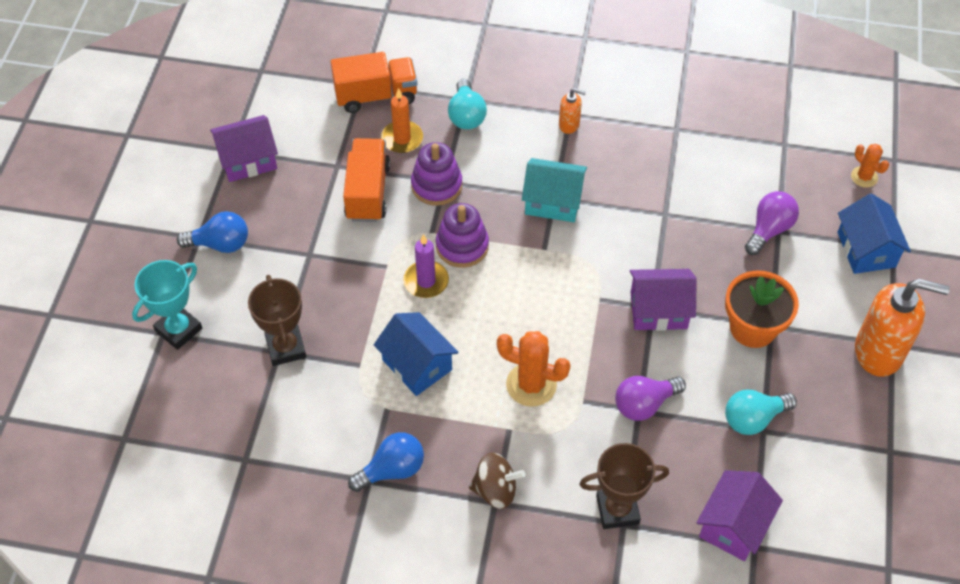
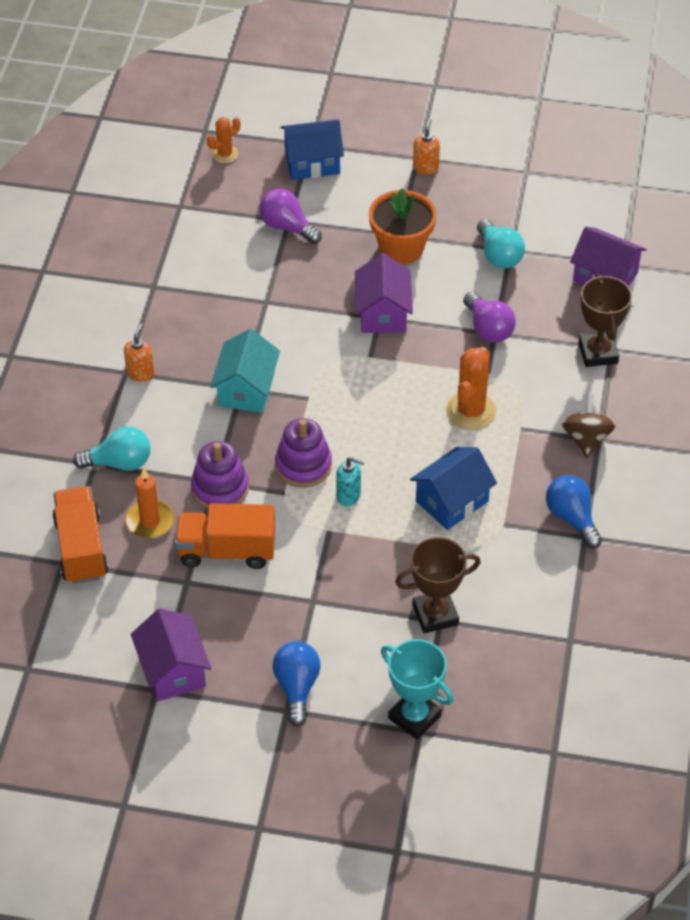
camera: 90 degrees left, 5 degrees down
(426, 281) = (348, 495): purple candle -> turquoise soap dispenser
(879, 352) = (425, 167): orange soap dispenser -> orange soap dispenser, size x0.47

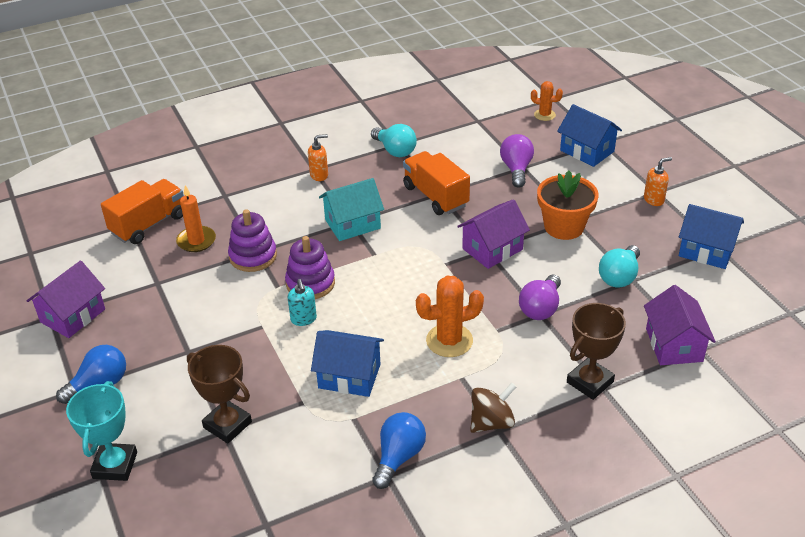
camera: 55 degrees right, 10 degrees down
(119, 463) = (235, 204): turquoise light bulb -> turquoise light bulb (395, 150)
(226, 550) = (200, 287): orange truck -> orange truck (435, 196)
(521, 181) = (706, 251): none -> blue house

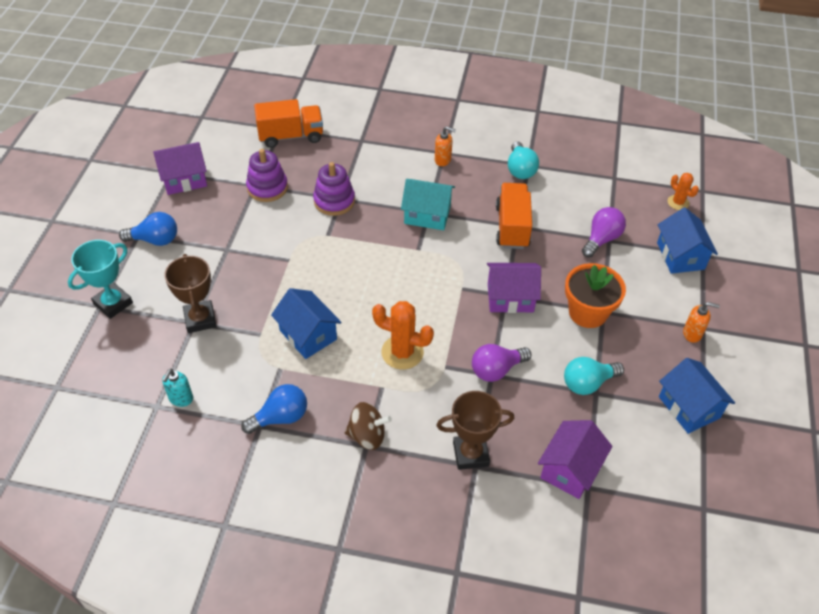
camera: 35 degrees right, 10 degrees up
(196, 241) = (309, 167): orange candle -> none
(303, 319) = (320, 271): turquoise soap dispenser -> turquoise soap dispenser (181, 398)
(310, 283) = (351, 246): purple stacking toy -> purple stacking toy (267, 188)

